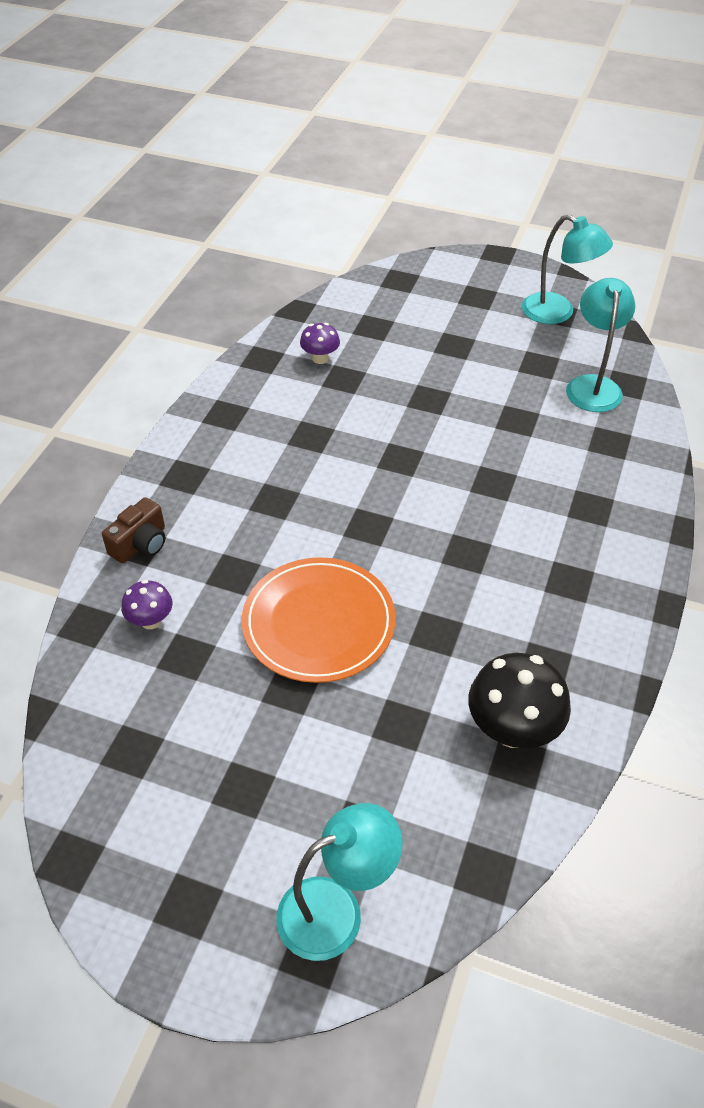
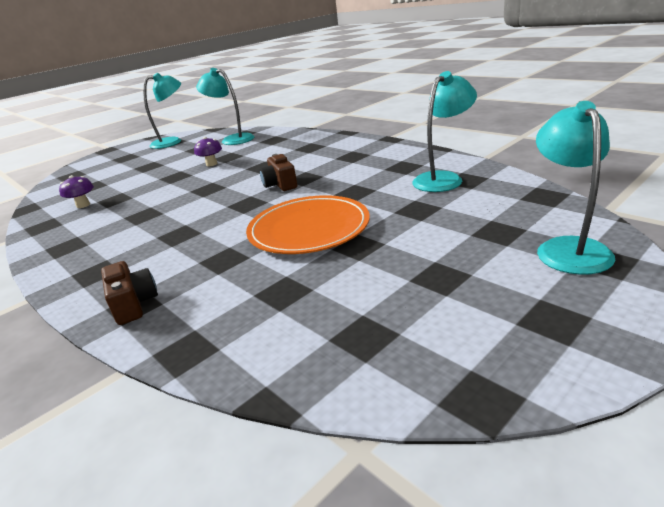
camera: 60 degrees left, 20 degrees down
(151, 621) = (225, 307): purple mushroom -> purple mushroom (211, 164)
(436, 534) = (280, 184): none -> brown camera
(512, 730) = (443, 179): black mushroom -> turquoise lamp

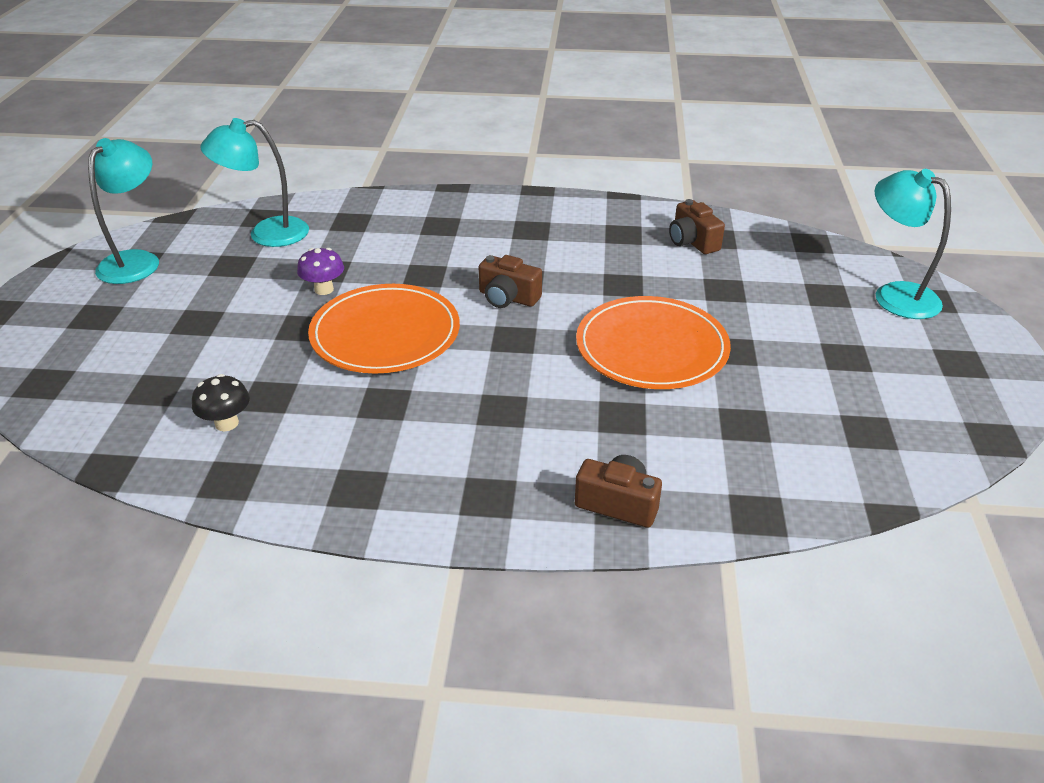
camera: 45 degrees left, 10 degrees up
(83, 205) = (227, 423): purple mushroom -> black mushroom
(199, 187) = (385, 334): none -> orange plate
(443, 179) = (692, 242): turquoise lamp -> brown camera

